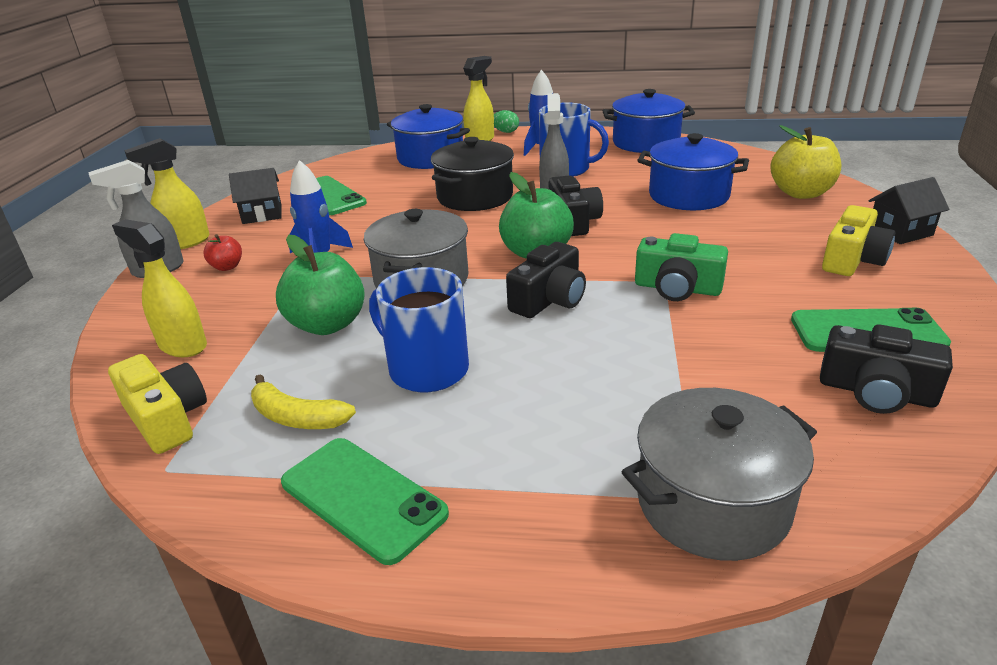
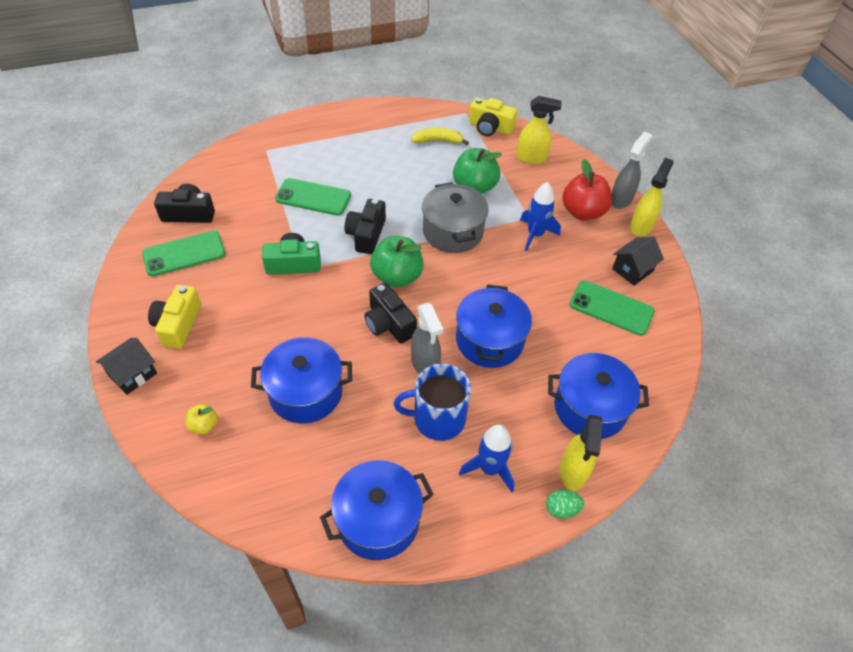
camera: 150 degrees right, 20 degrees up
(227, 267) = (582, 212): red apple -> red apple, size x2.00
(362, 498) = (385, 122): green phone -> green phone (313, 197)
(427, 369) = (402, 175): blue mug -> none
(475, 197) = (489, 340): black pot -> blue pot
(712, 503) = (260, 150): grey pot -> none
(801, 193) = (204, 425): yellow apple -> yellow apple, size x0.50

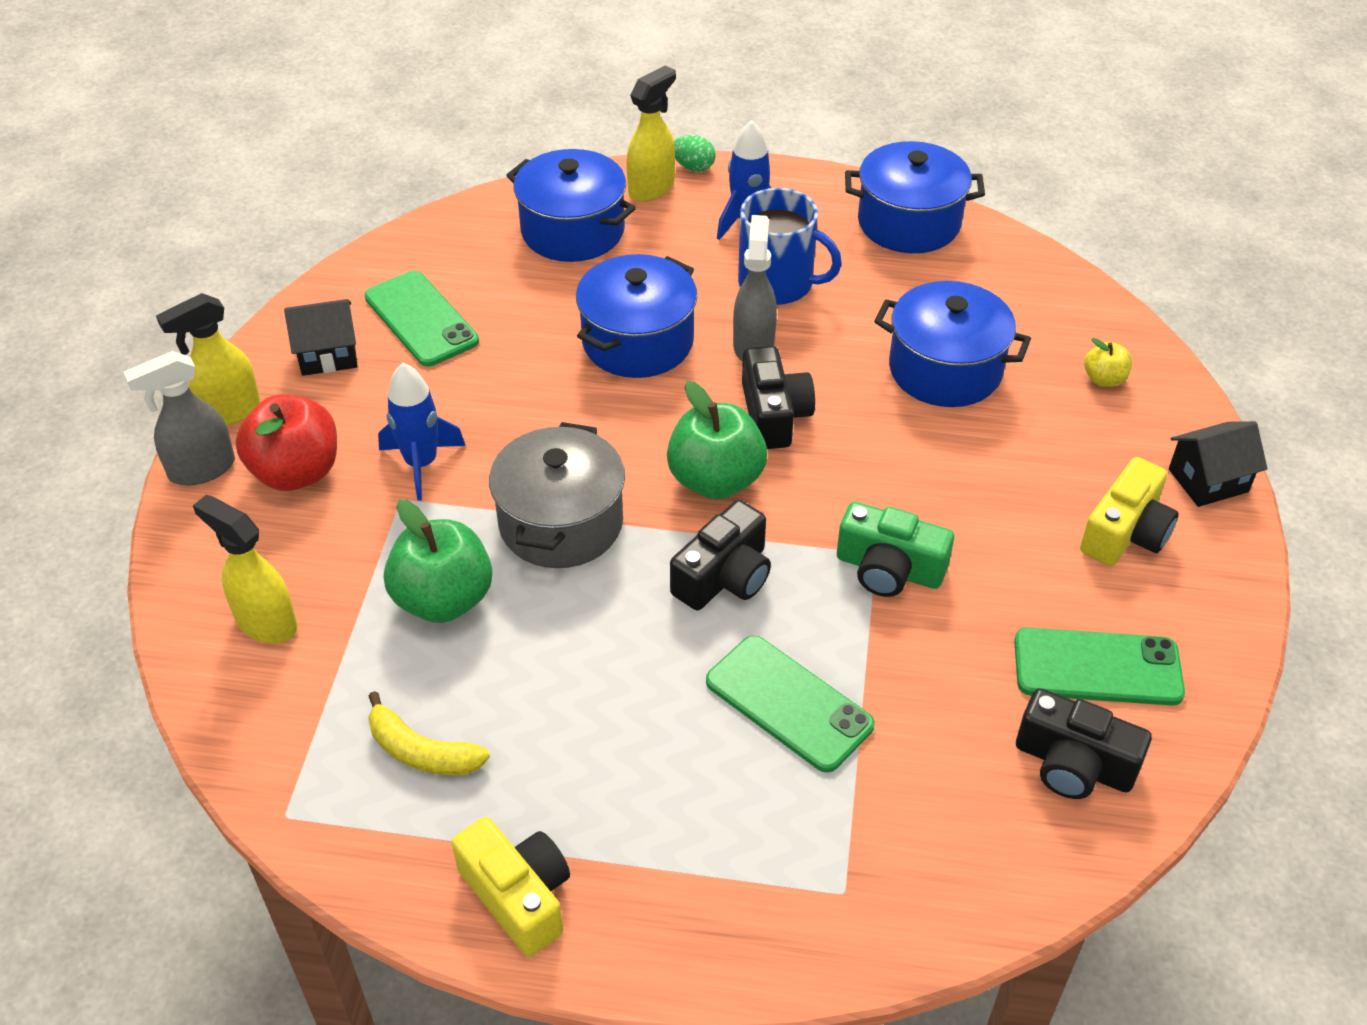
camera: 150 degrees left, 5 degrees down
(490, 127) = (272, 742): yellow camera -> yellow camera (518, 896)

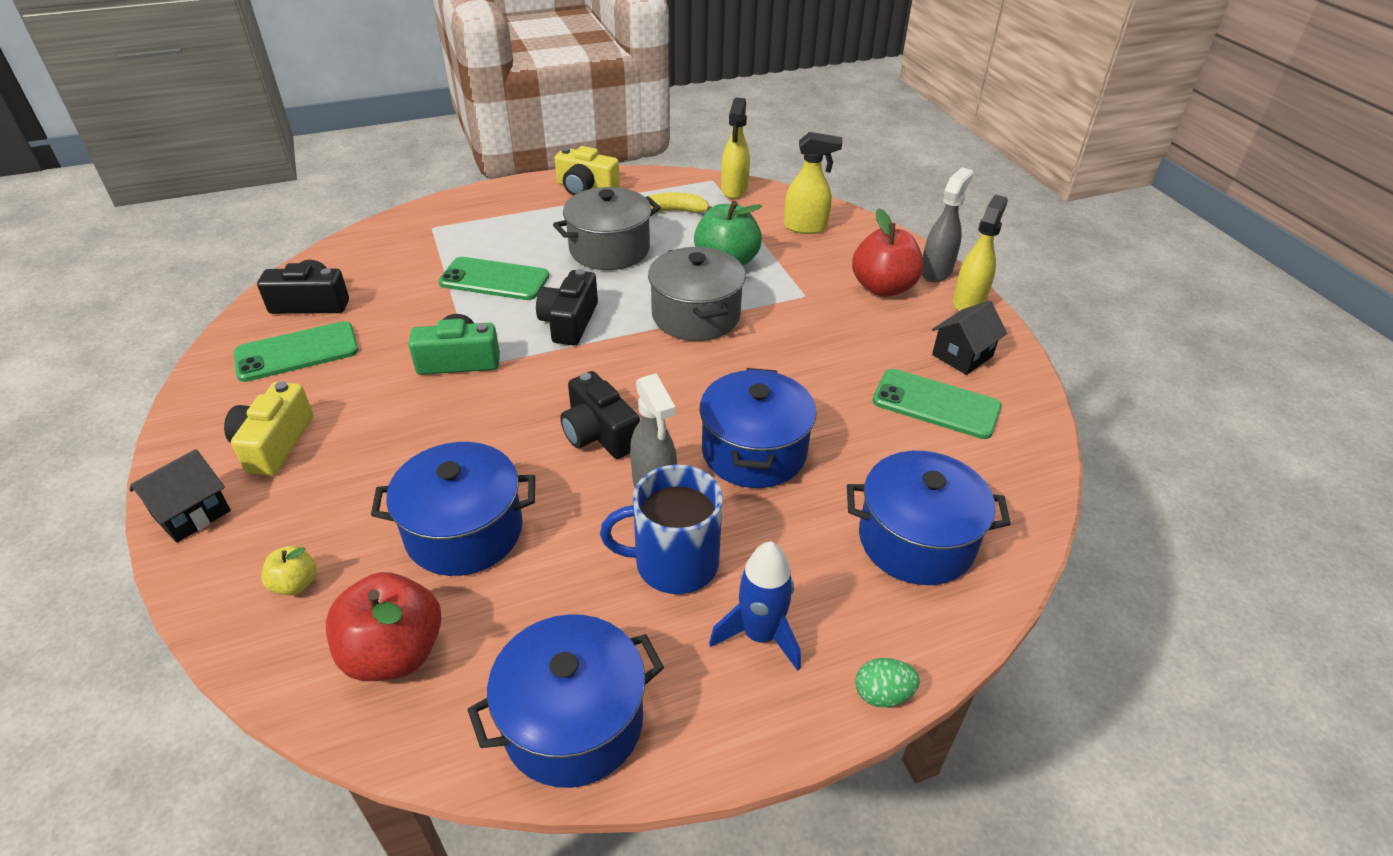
camera: 150 degrees right, 5 degrees down
(421, 464) = (816, 316): blue rocket -> none
(586, 699) = (609, 249): none -> grey pot
(651, 188) = (897, 636): yellow spray bottle -> yellow spray bottle (734, 190)
(716, 480) = (613, 372): green apple -> none
(1026, 302) = (394, 653): none -> red apple

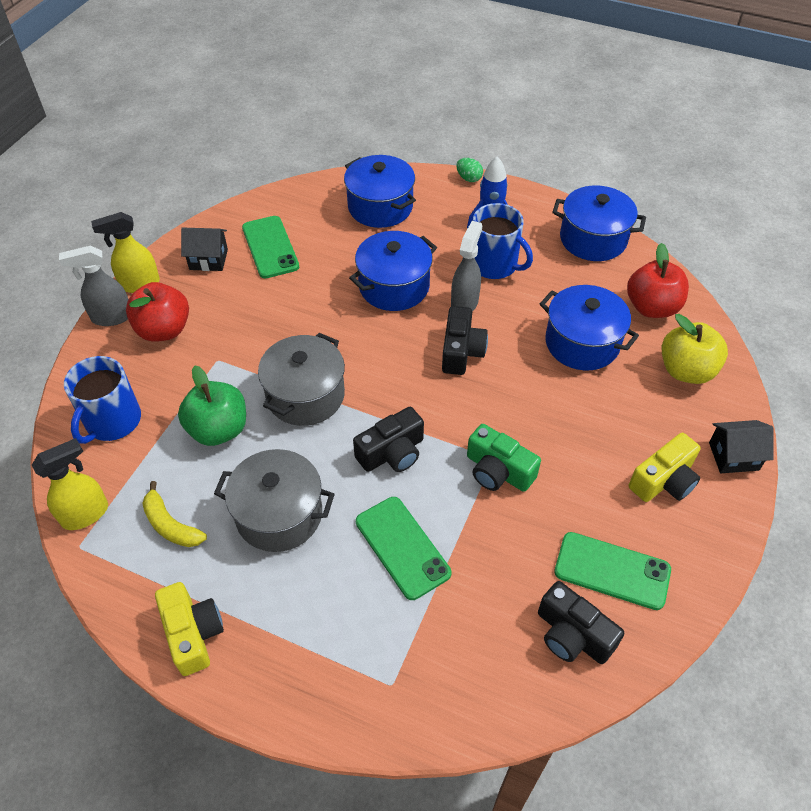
camera: 135 degrees left, 10 degrees up
(295, 584) = (686, 370): yellow apple -> yellow apple, size x2.00
(806, 227) = (112, 421): yellow spray bottle -> blue mug

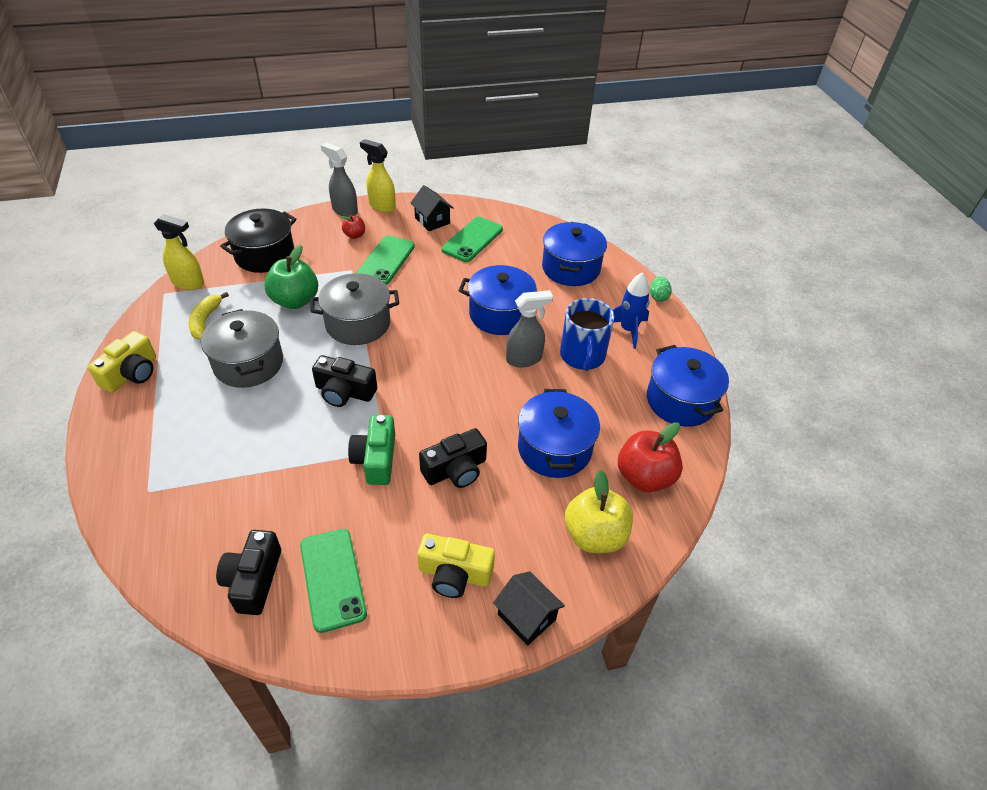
camera: 50 degrees right, 5 degrees down
(112, 421) = (265, 255): blue mug -> black pot
(164, 330) = (354, 235): red apple -> red apple, size x0.50
(402, 547) = (265, 439): green phone -> green phone (386, 260)
(461, 351) = (474, 381): black camera -> black camera (455, 470)

